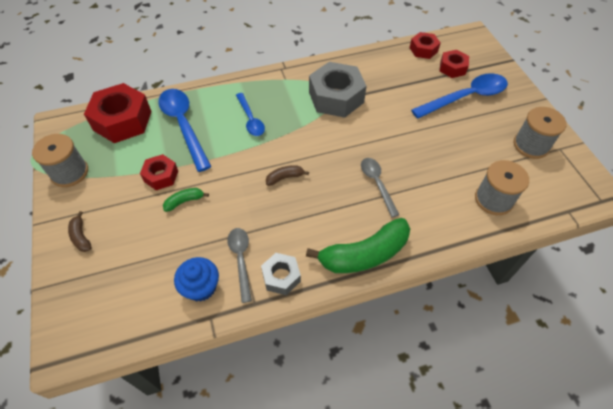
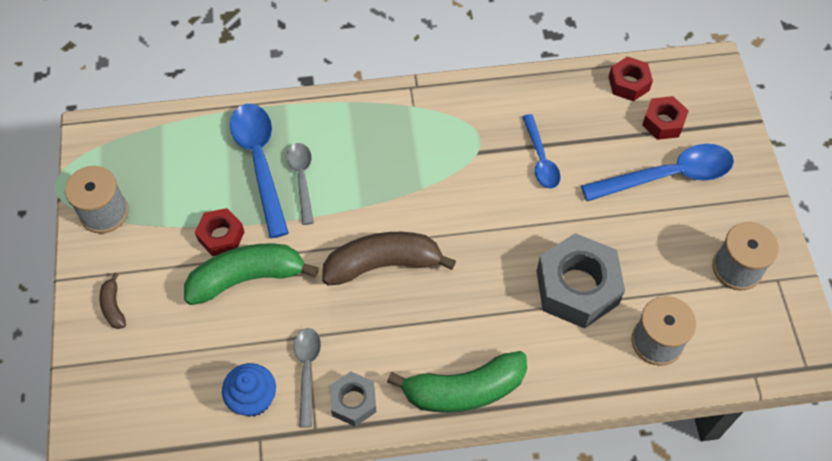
camera: 10 degrees right, 5 degrees up
(122, 121) = (178, 142): red nut -> none
(184, 201) = (247, 278): green banana -> green banana, size x2.20
(250, 119) = (352, 166): blue spoon -> blue spoon (540, 159)
(285, 177) = (383, 264): brown banana -> brown banana, size x2.20
(336, 97) = (479, 148): grey nut -> grey nut (577, 287)
(377, 184) = (505, 293): grey spoon -> grey spoon (302, 179)

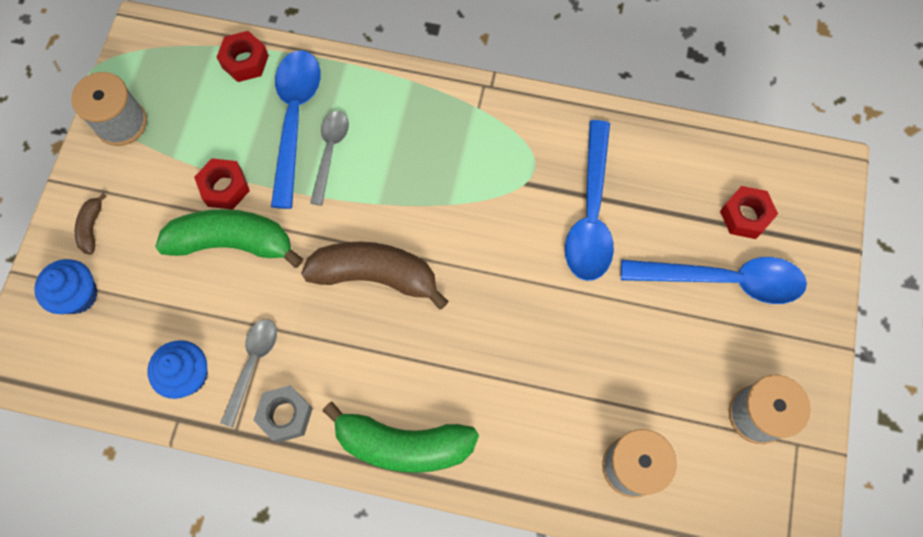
camera: 20 degrees right, 10 degrees up
(125, 367) = (78, 295): none -> blue cupcake
(540, 159) = (590, 213): blue spoon -> blue spoon, size x1.69
(577, 287) = (569, 374): grey nut -> none
(628, 83) = (725, 157): red nut -> red nut (245, 61)

